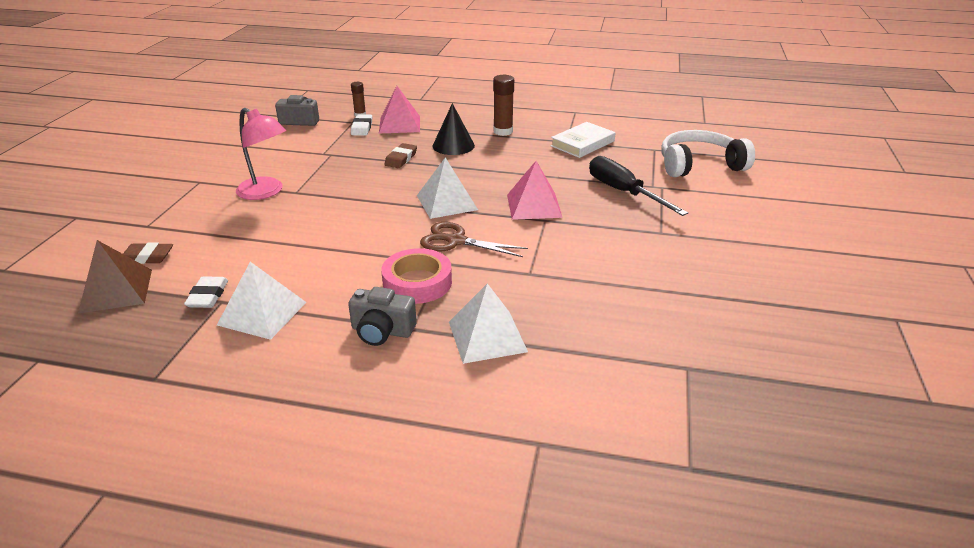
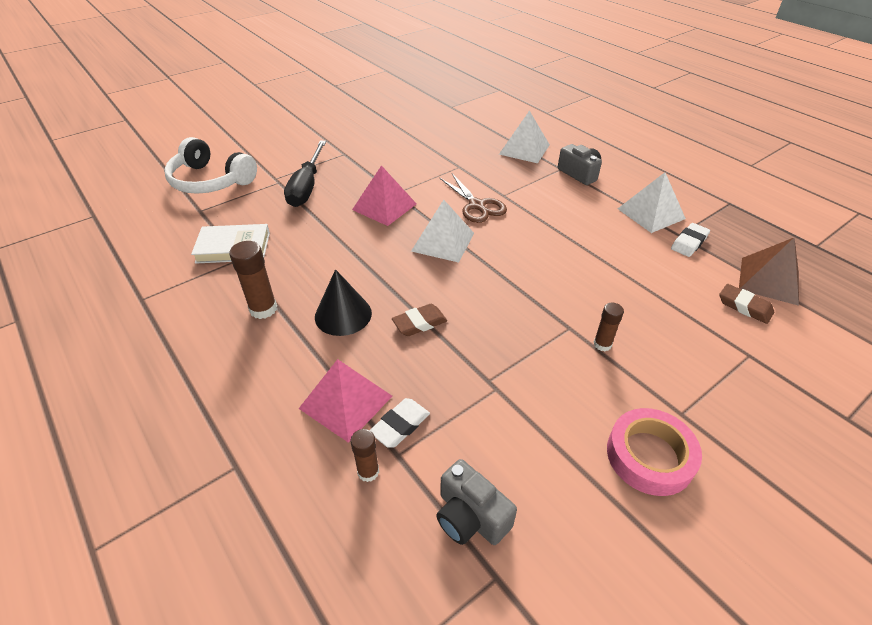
camera: 140 degrees left, 10 degrees up
(266, 192) = (602, 344): pink lamp -> brown glue stick
(417, 282) = (533, 190): pink tape -> pink tape (649, 456)

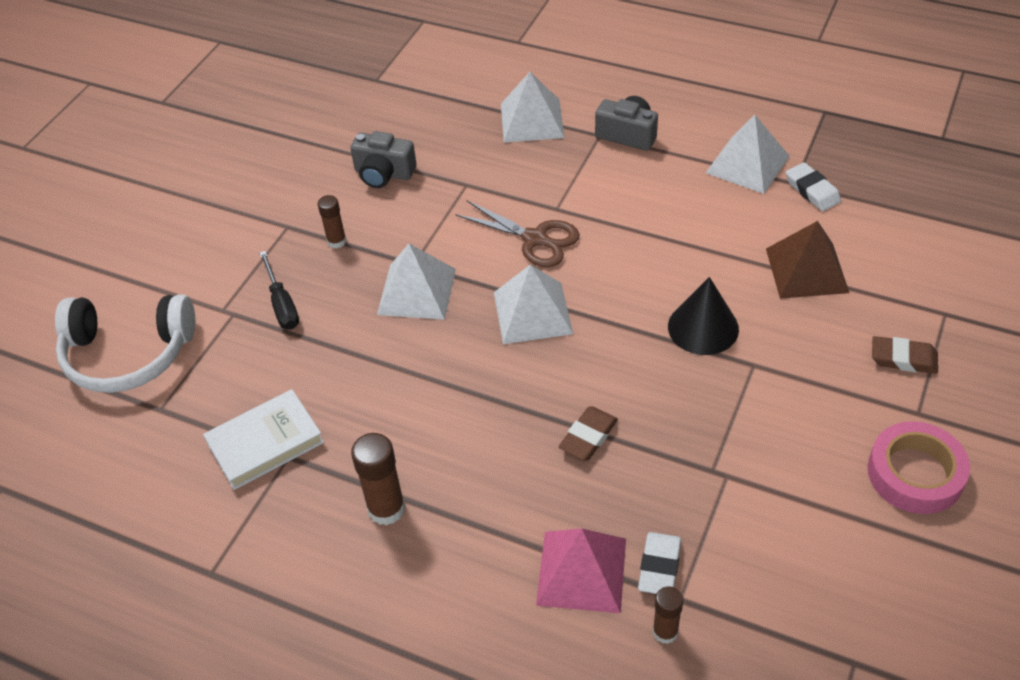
camera: 25 degrees left, 5 degrees up
(307, 187) = (282, 304): black screwdriver -> black screwdriver, size x0.62
(343, 314) = (491, 469): black cone -> black cone (703, 327)
(384, 206) = (416, 291): pink pyramid -> white pyramid
(470, 516) = (794, 621): grey camera -> grey camera (383, 173)
(602, 344) = (799, 369): brown glue stick -> brown glue stick (336, 241)
(689, 243) = (812, 190): white eraser -> white eraser turned 45 degrees counterclockwise
(744, 306) = (911, 254): brown eraser -> brown eraser (903, 359)
(769, 280) = (918, 208): brown pyramid -> brown pyramid (806, 270)

